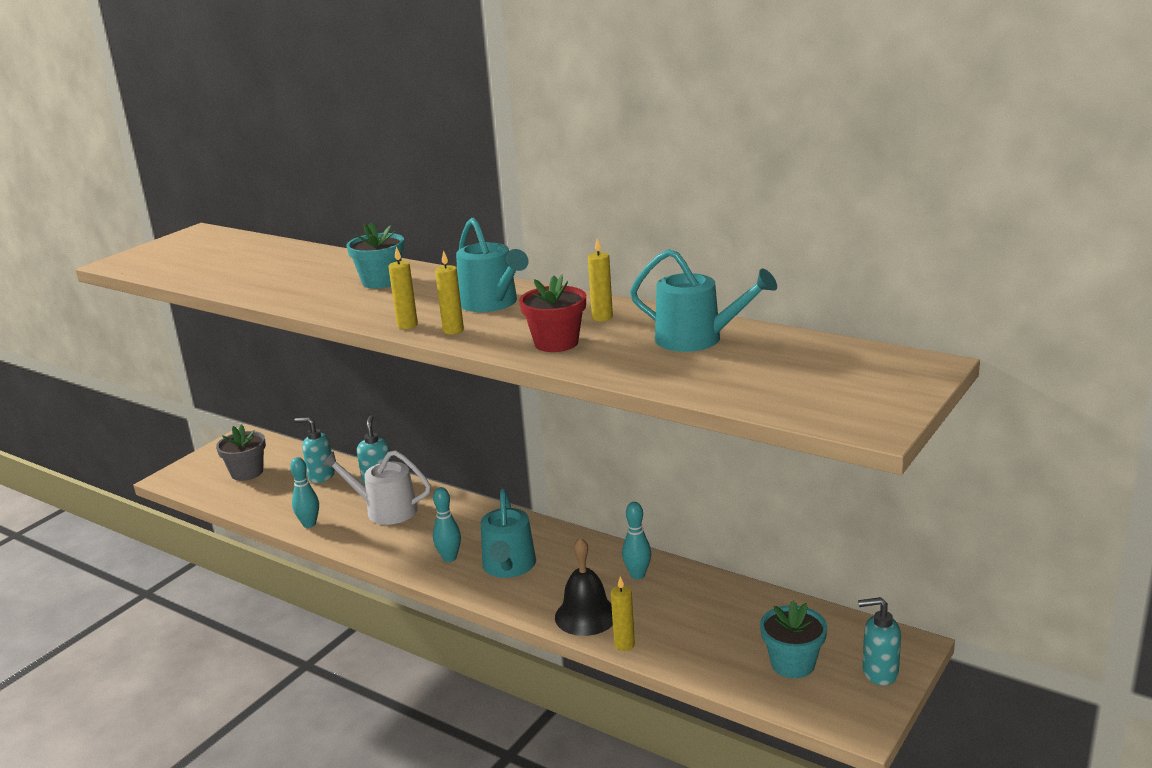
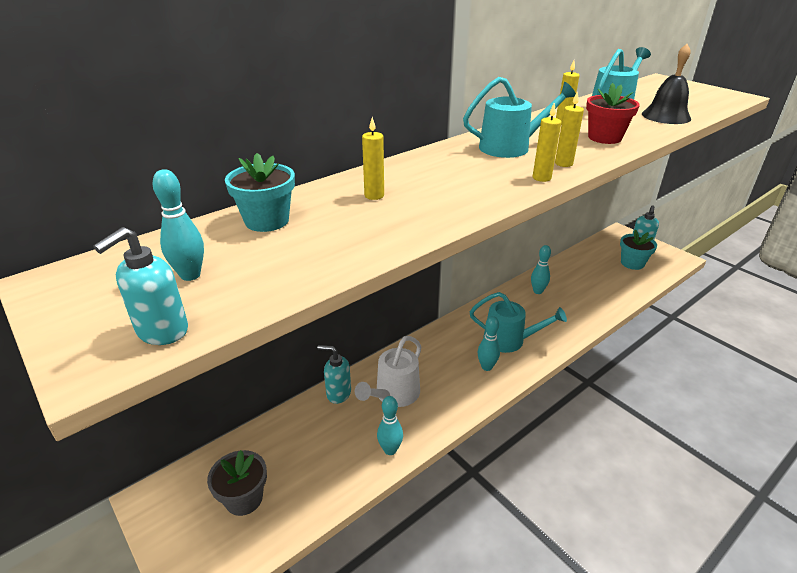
camera: 75 degrees left, 10 degrees up
(206, 256) = (190, 275): none -> turquoise bowling pin
(321, 476) = (300, 433): turquoise soap dispenser -> turquoise soap dispenser (162, 331)
(381, 281) = (415, 180): turquoise flower pot -> turquoise flower pot (267, 221)
(586, 615) = (576, 318): black bell -> black bell (666, 116)
(624, 644) = (609, 310): yellow candle -> yellow candle (374, 195)

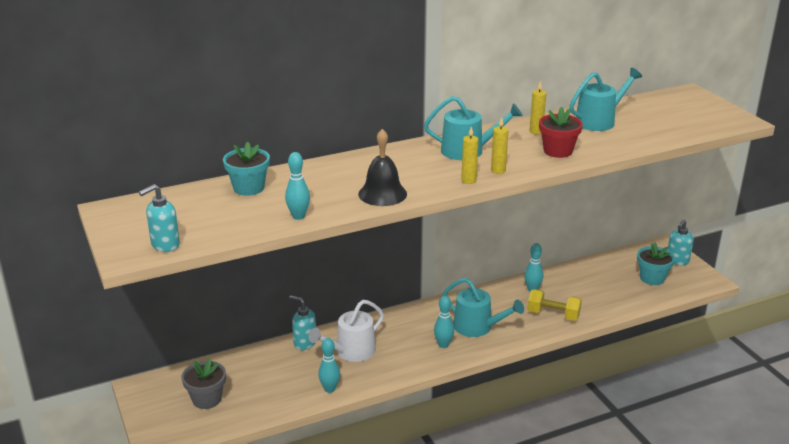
camera: 15 degrees right, 5 degrees down
(190, 275) = (189, 217): turquoise bowling pin -> turquoise bowling pin (298, 216)
(374, 195) = (332, 179): yellow candle -> none
(572, 314) = (553, 315): none -> yellow dumbbell
(666, 116) = (640, 135): black bell -> black bell (382, 194)

